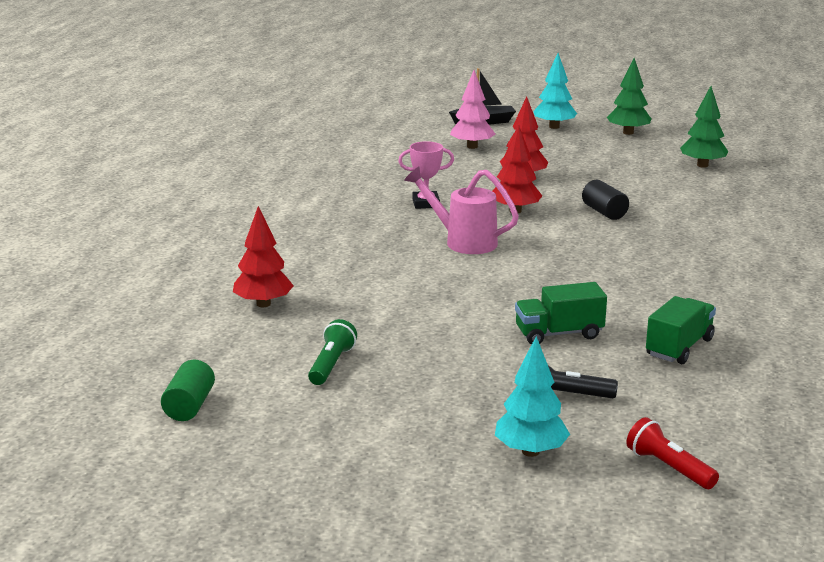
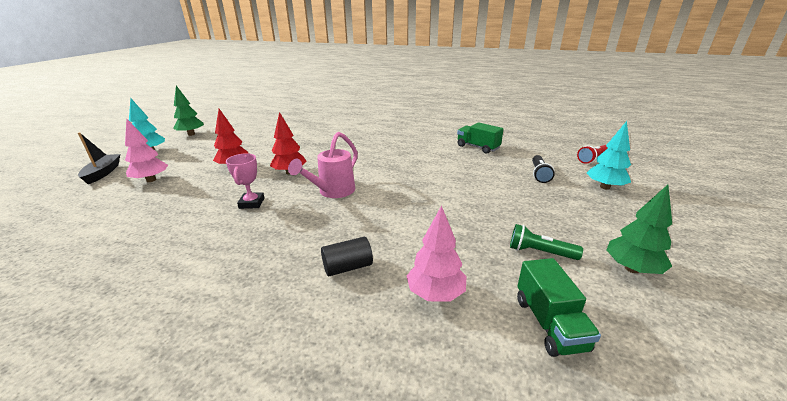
camera: 85 degrees left, 5 degrees up
(189, 406) = (660, 340): green cylinder -> none
(263, 304) = (435, 293): red tree -> pink tree
(559, 334) = (469, 171): green truck -> green truck (549, 323)
(604, 212) = (309, 149): black cylinder -> black cylinder (347, 267)
(702, 165) = (261, 124): green tree -> green tree (632, 268)

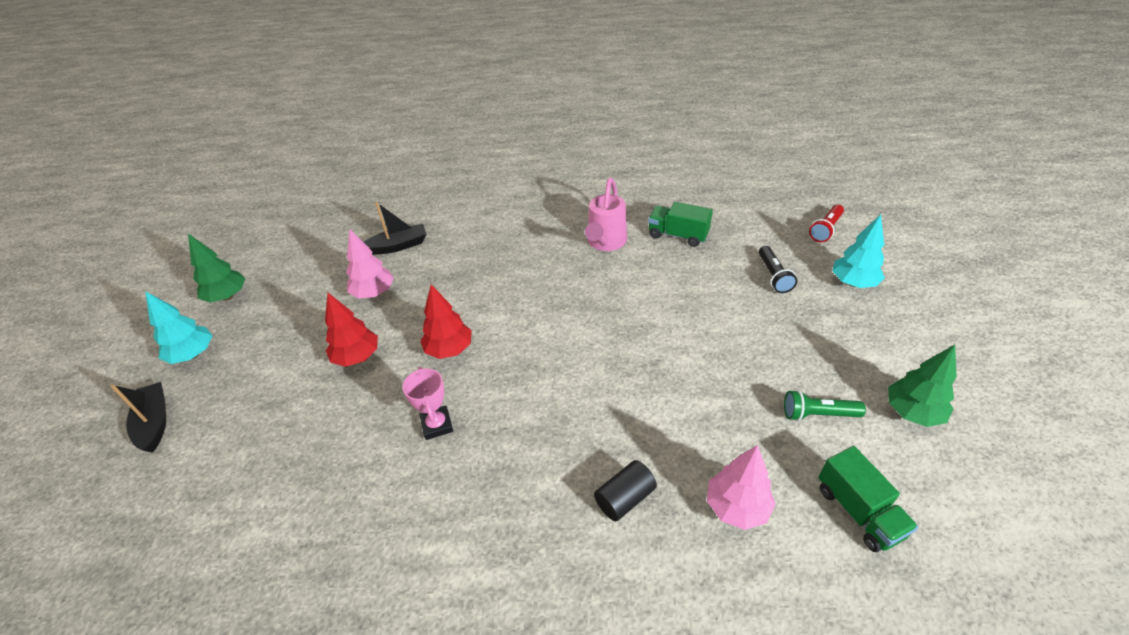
camera: 15 degrees left, 15 degrees up
(151, 180) = (249, 417): pink tree -> pink tree (374, 293)
(298, 129) = (398, 246): none -> black boat
(333, 192) = (533, 374): pink watering can -> pink watering can (605, 243)

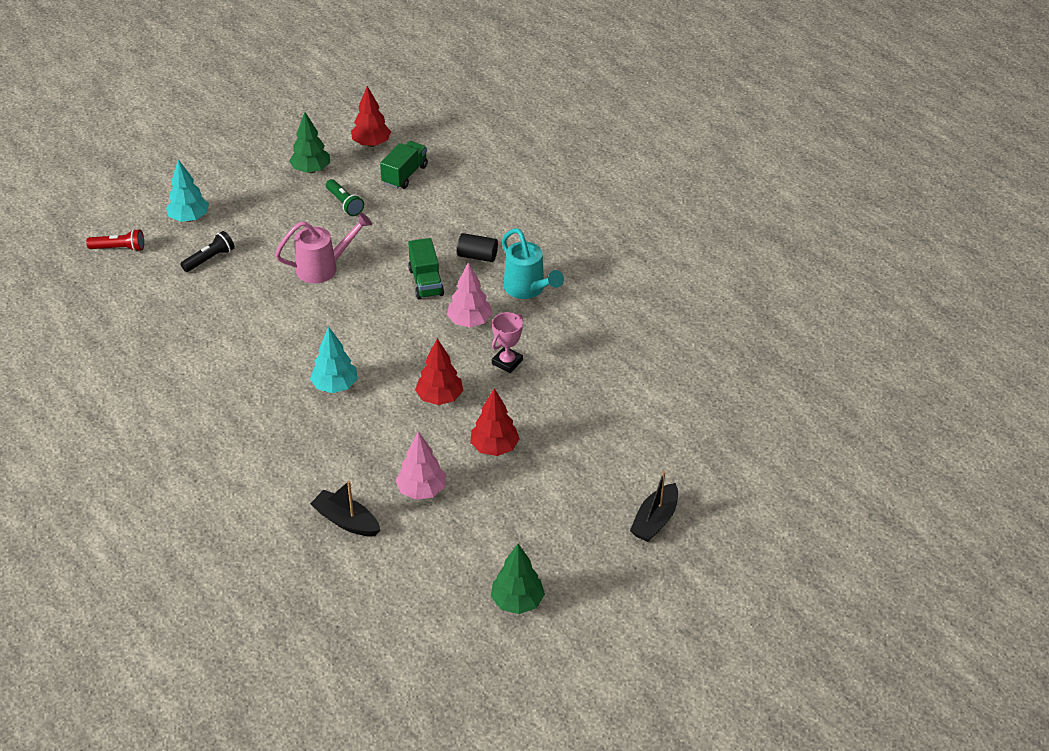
camera: 130 degrees left, 0 degrees up
(193, 354) = (589, 560): turquoise tree -> turquoise tree (335, 386)
(523, 517) = (528, 289): none -> turquoise watering can
(605, 243) = (232, 372): pink watering can -> pink watering can (323, 268)
(678, 235) = (188, 330): green truck -> green truck (426, 282)
(736, 507) = (442, 215): pink tree -> pink tree (469, 322)
(962, 509) = (371, 144): none -> red tree

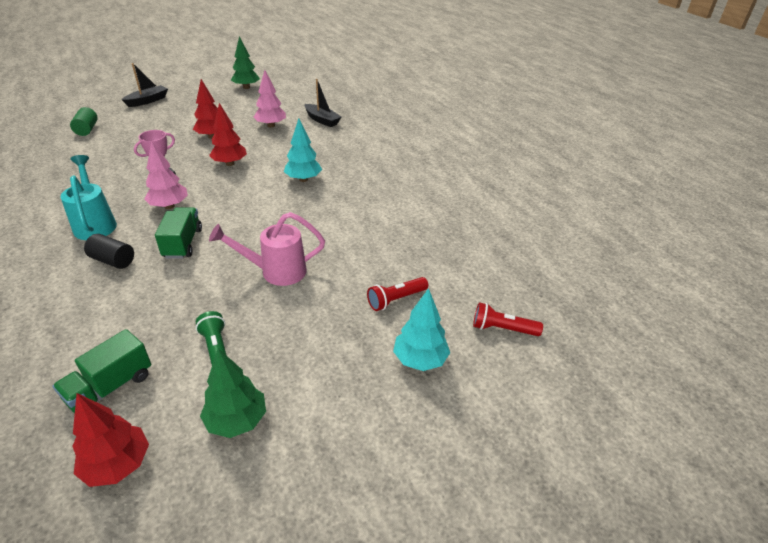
camera: 170 degrees left, 5 degrees down
(210, 259) = (396, 300): black flashlight -> red flashlight
(678, 430) = (87, 129): none -> green cylinder

